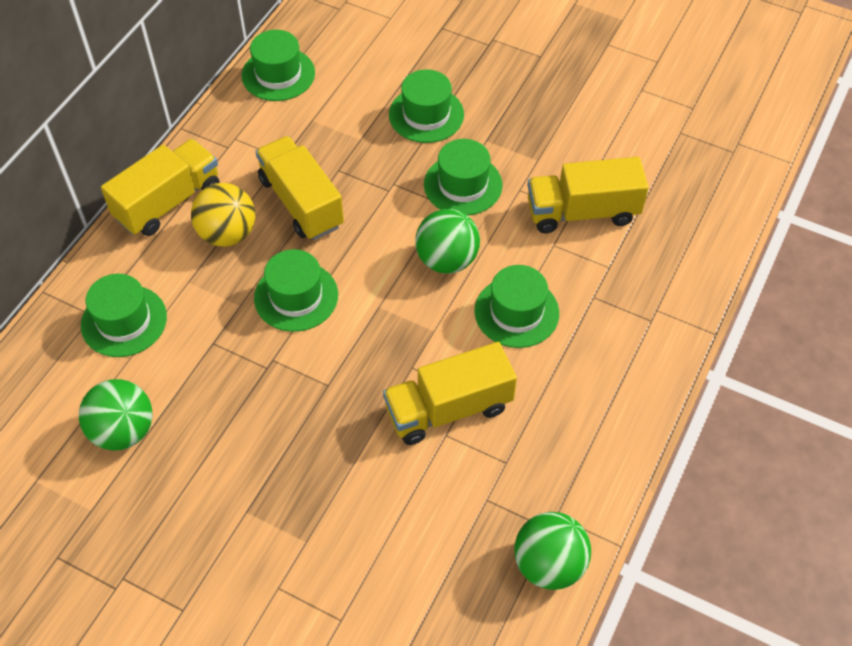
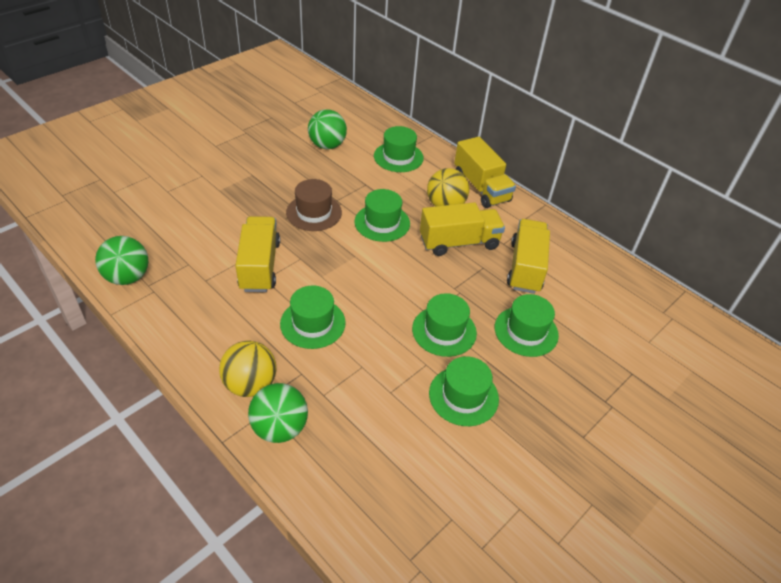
camera: 105 degrees right, 10 degrees down
(278, 74) = (589, 260): green hat -> green hat (463, 396)
(308, 386) = (314, 212): none -> brown hat
(447, 260) = (376, 300): green ball -> green ball (280, 428)
(582, 212) = (386, 398): yellow truck -> yellow truck (525, 267)
(635, 338) = (250, 384): none -> yellow ball

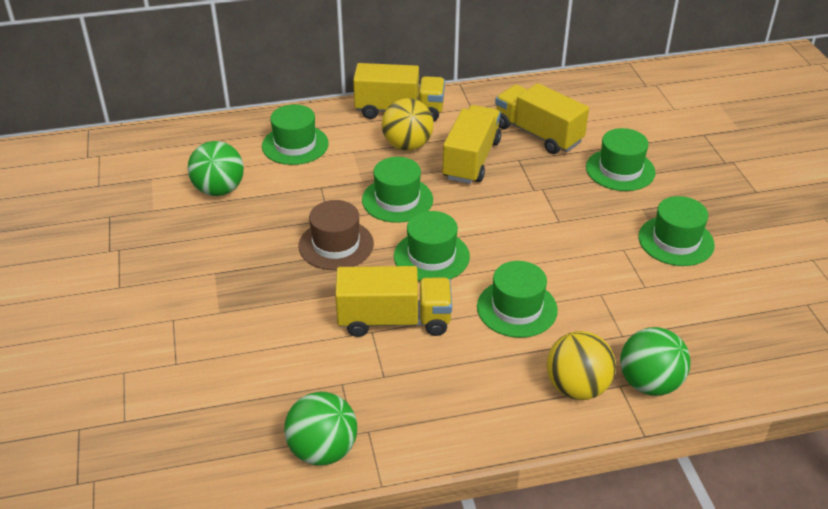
camera: 55 degrees left, 5 degrees down
(260, 266) = (394, 320): yellow truck -> yellow truck turned 150 degrees clockwise
(444, 331) = (587, 220): green hat -> green hat (431, 256)

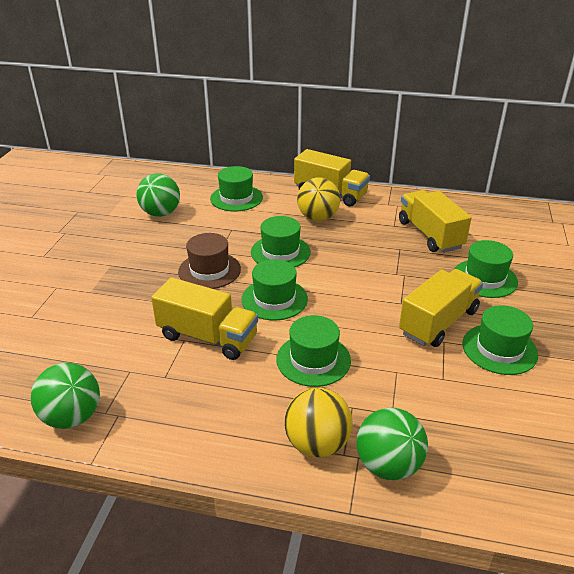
camera: 25 degrees right, 5 degrees down
(471, 160) = (360, 239): yellow truck -> yellow truck (438, 322)

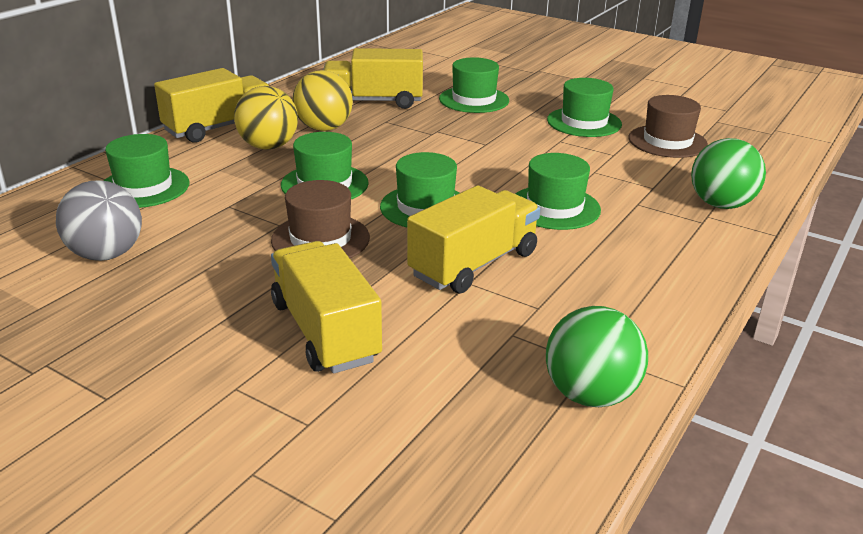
camera: 70 degrees left, 5 degrees down
(161, 213) = (106, 254): green ball -> grey ball
(317, 444) = (685, 232): yellow ball -> yellow ball (324, 128)
(438, 322) = (529, 135): yellow truck -> yellow truck (325, 331)
(507, 412) = (667, 141): none -> brown hat

